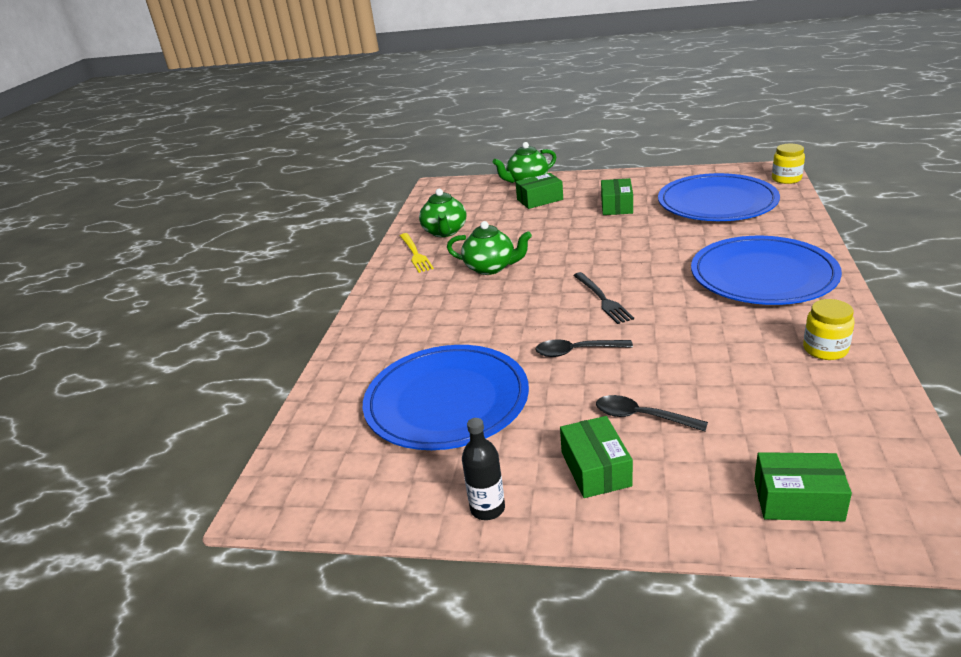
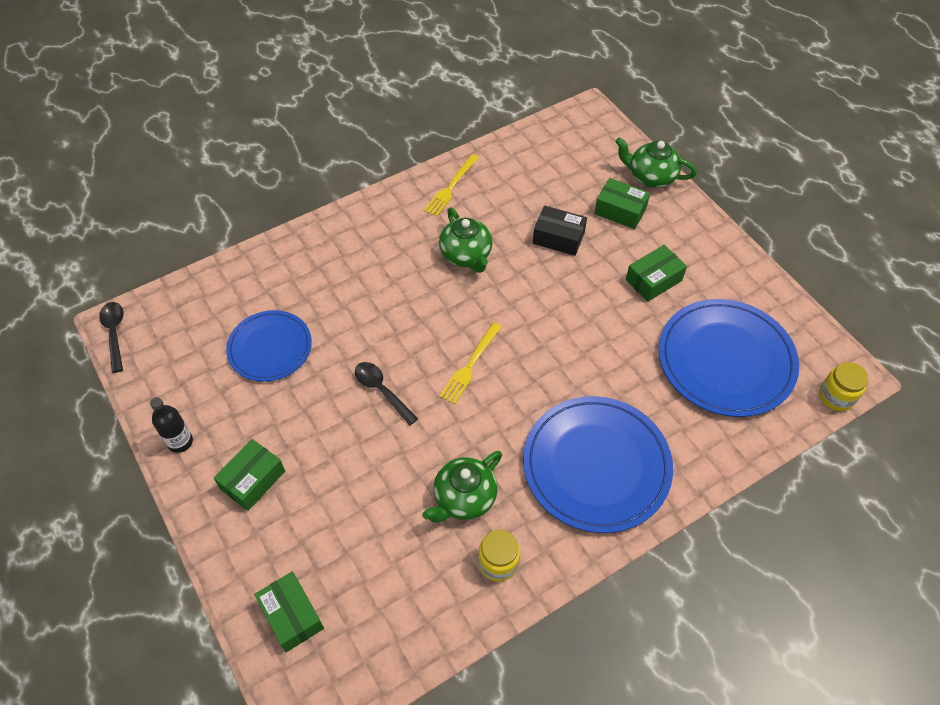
camera: 45 degrees right, 25 degrees up
(445, 232) = (503, 181): green teapot -> green teapot (464, 498)
(447, 401) = (270, 348): blue plate -> blue plate, size x0.62
(530, 227) = (558, 238): none -> black box
(602, 299) = (470, 365): black fork -> yellow fork
(642, 417) = (326, 478): black spoon -> black spoon (114, 333)

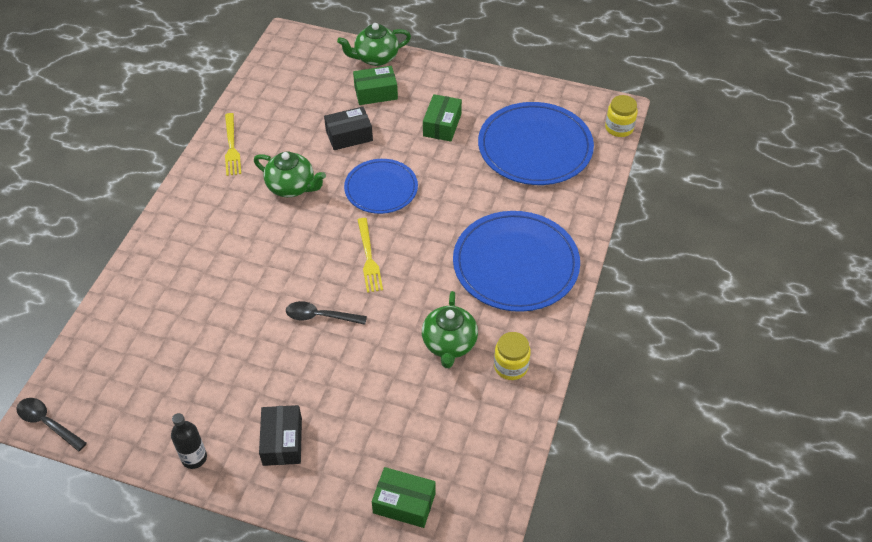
camera: 40 degrees left, 5 degrees down
(253, 480) = (282, 441): green box -> black box
(270, 348) = (200, 345): blue plate -> blue plate (381, 188)

